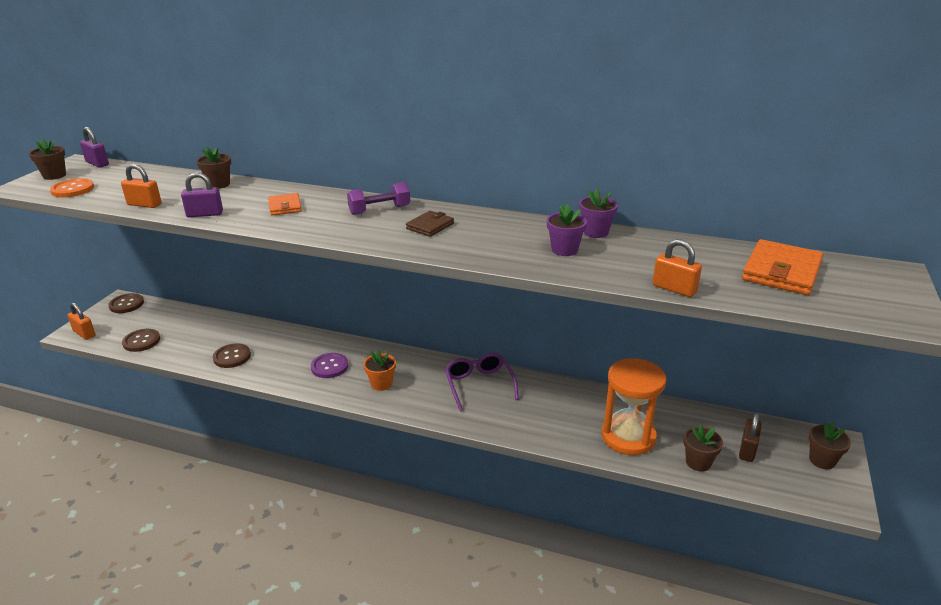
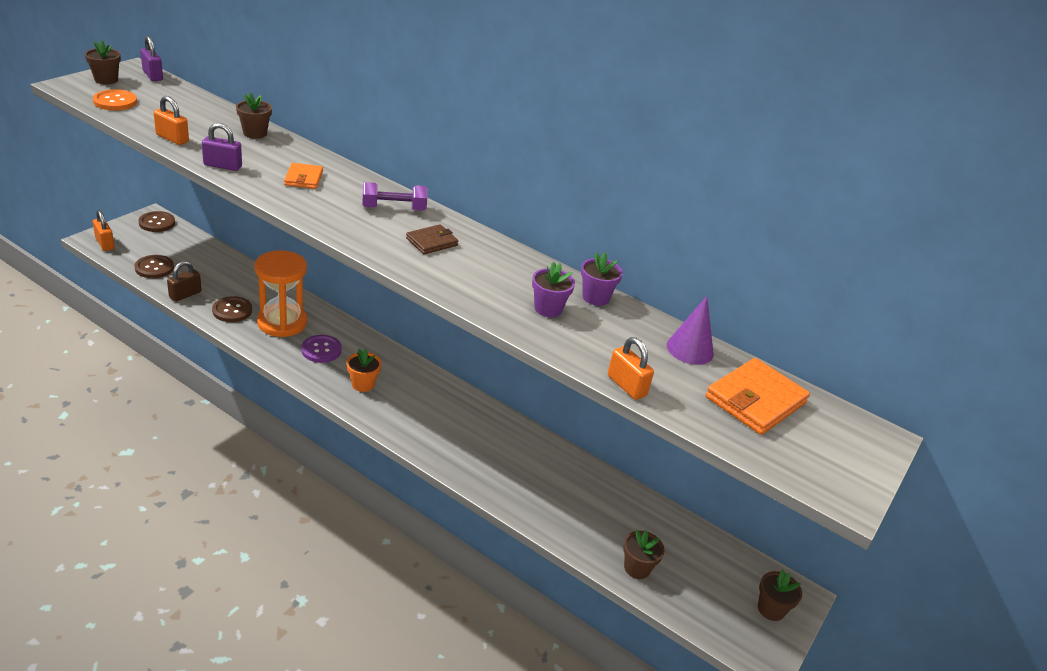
camera: 10 degrees right, 5 degrees up
(479, 385) = (460, 415): purple glasses -> none
(628, 437) = (580, 518): orange hourglass -> orange hourglass (282, 322)
(700, 249) = (690, 349): none -> purple cone
(747, 450) = (697, 572): brown padlock -> brown padlock (185, 295)

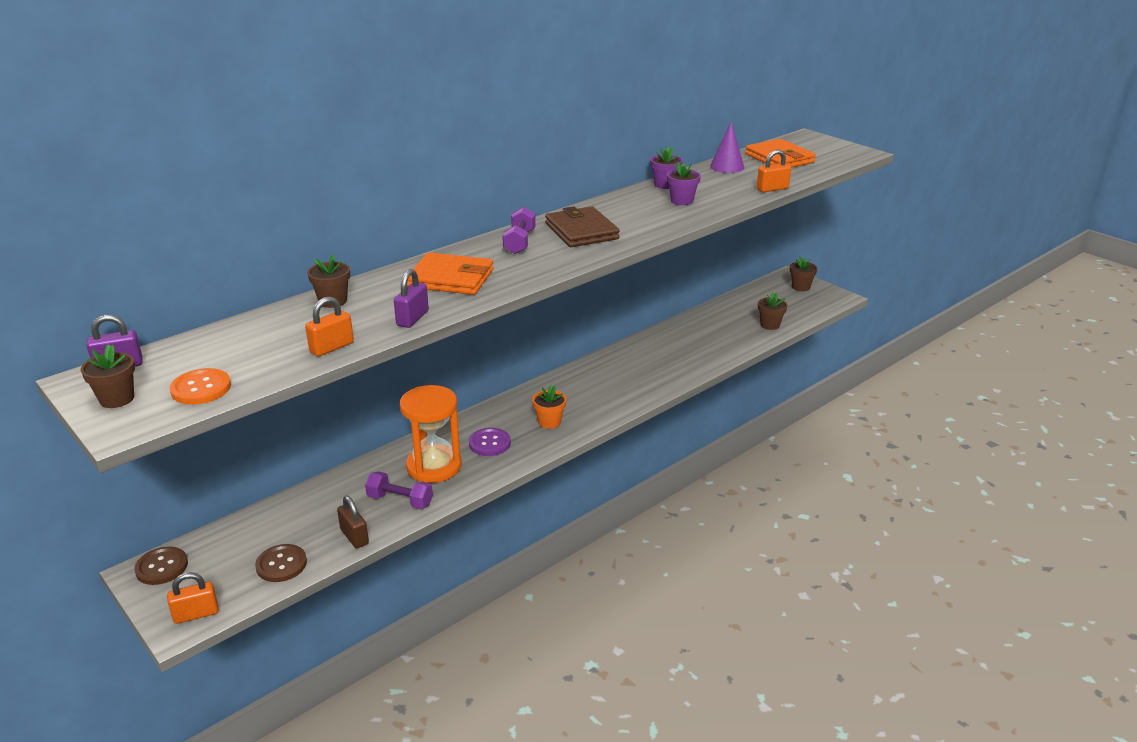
camera: 70 degrees left, 5 degrees down
(232, 310) = (400, 501): brown button -> purple dumbbell
(304, 178) = (451, 278): orange wallet -> orange wallet, size x1.74
(432, 242) = (581, 231): brown wallet -> brown wallet, size x1.74

